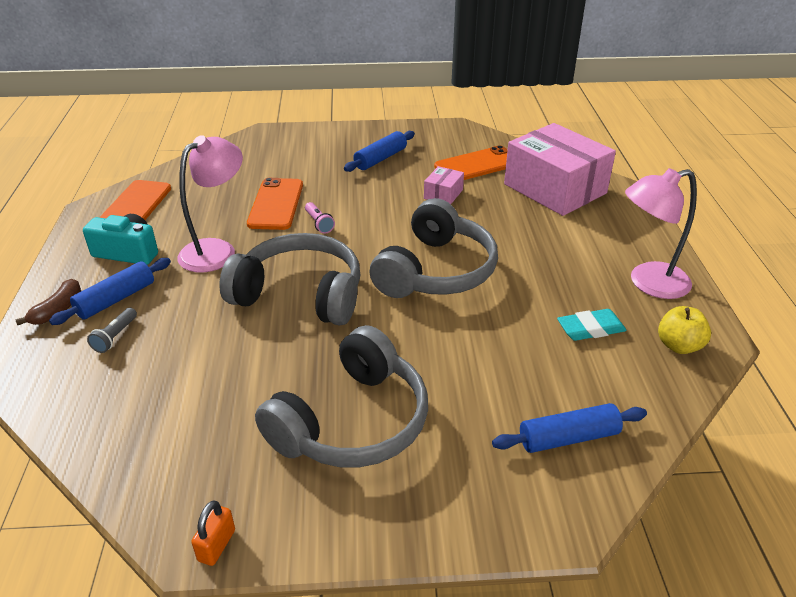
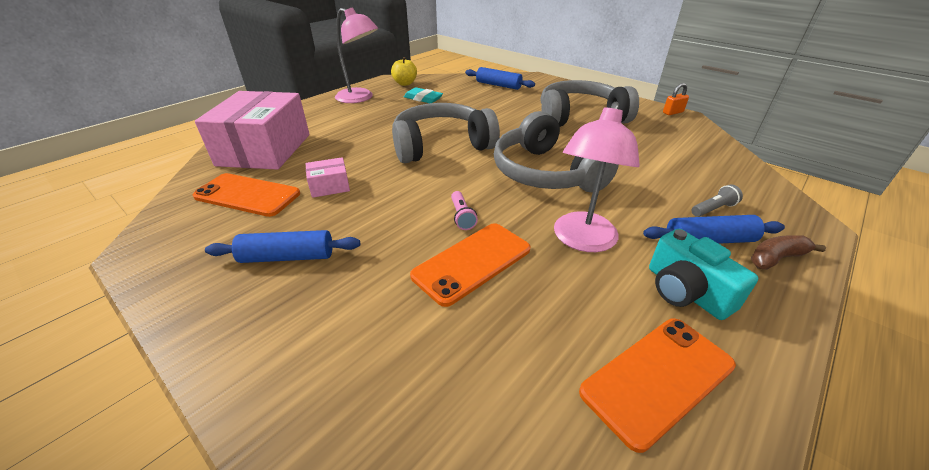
camera: 135 degrees left, 0 degrees up
(216, 250) = (582, 241): pink lamp -> pink lamp turned 60 degrees counterclockwise
(319, 223) = (462, 216): pink flashlight -> pink flashlight turned 150 degrees clockwise

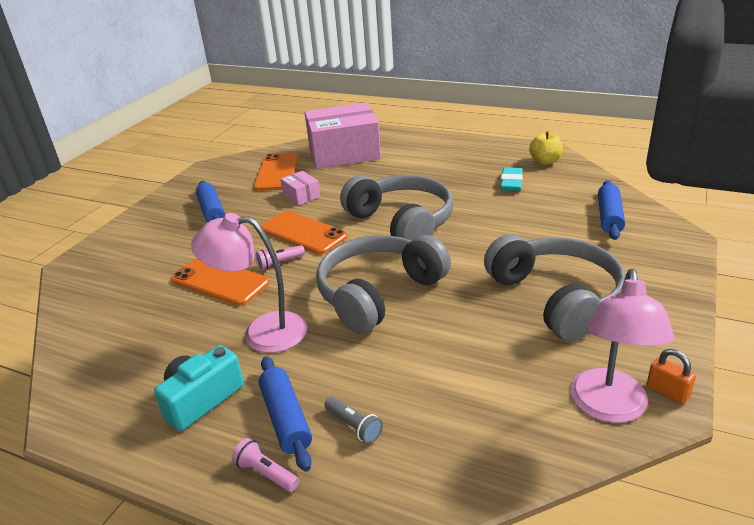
camera: 75 degrees right, 5 degrees down
(360, 98) = (479, 153): pink lamp -> pink lamp (609, 408)
(657, 378) = (109, 383): orange phone -> orange phone (303, 233)
(776, 258) = (266, 473): brown banana -> pink flashlight

